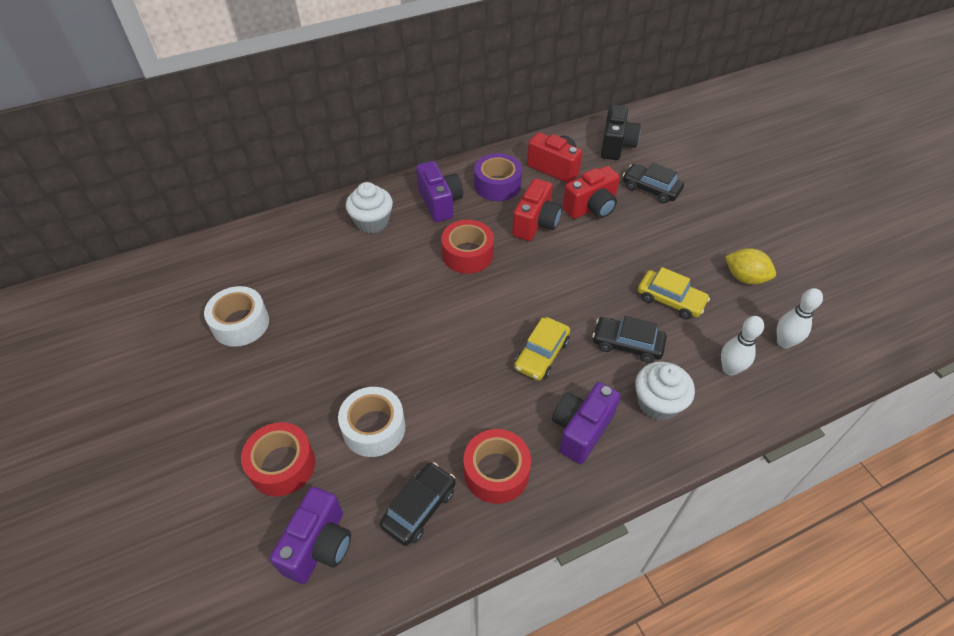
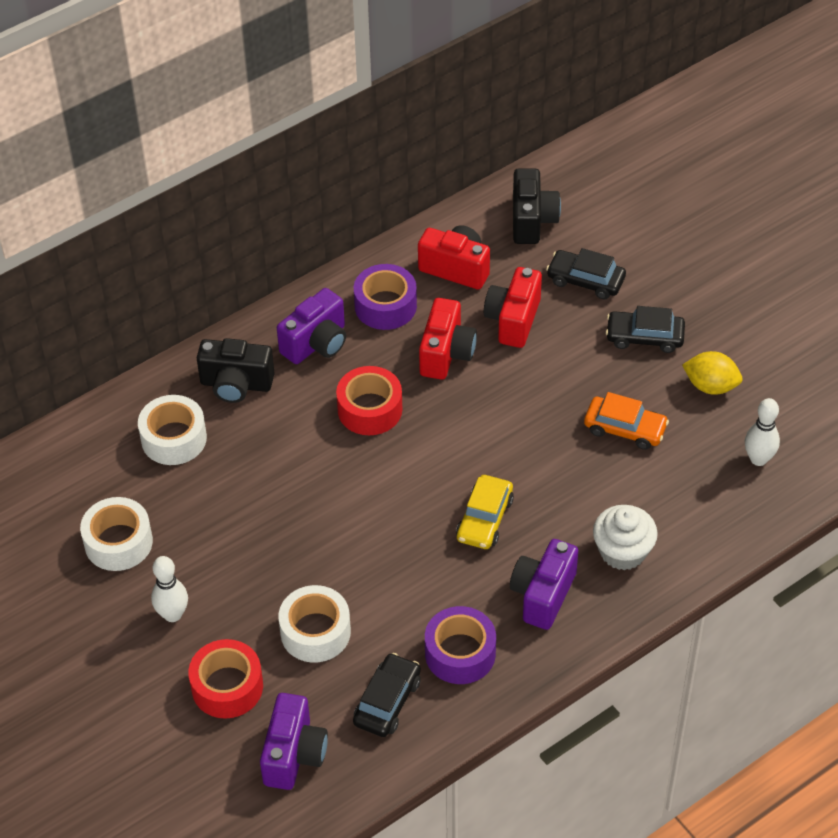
camera: 10 degrees left, 0 degrees up
(312, 252) = (174, 438): none -> white tape
(372, 222) = (236, 384): white cupcake -> black camera
(440, 203) = (316, 343): purple camera -> purple camera turned 75 degrees clockwise
(496, 472) = (460, 653): red tape -> purple tape
(591, 208) = (513, 320): red camera -> red camera turned 150 degrees clockwise
(627, 344) = (581, 491): black car -> black car (644, 337)
(670, 300) = (625, 429): yellow car -> orange car
(729, 369) = (699, 500): white bowling pin -> white bowling pin (173, 614)

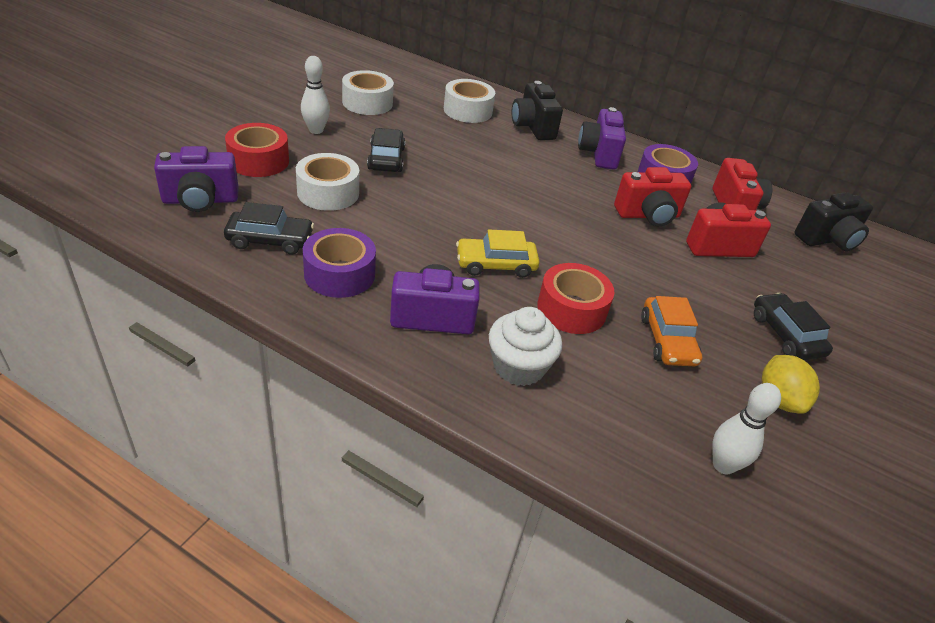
camera: 60 degrees right, 10 degrees down
(316, 343) = (598, 154): purple camera -> purple camera turned 75 degrees clockwise
(370, 409) = (560, 186): red tape -> red tape (571, 309)
(585, 280) = (804, 282): black car -> black car (386, 159)

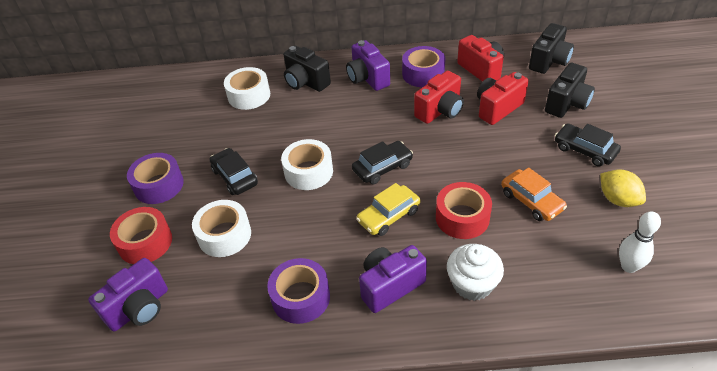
camera: 25 degrees left, 5 degrees up
(270, 240) = (226, 305): black car -> black car (382, 168)
(316, 130) = (159, 185): white bowling pin -> purple tape
(367, 103) = (171, 134): white tape -> white tape (308, 172)
(809, 285) = (567, 104): none -> black camera

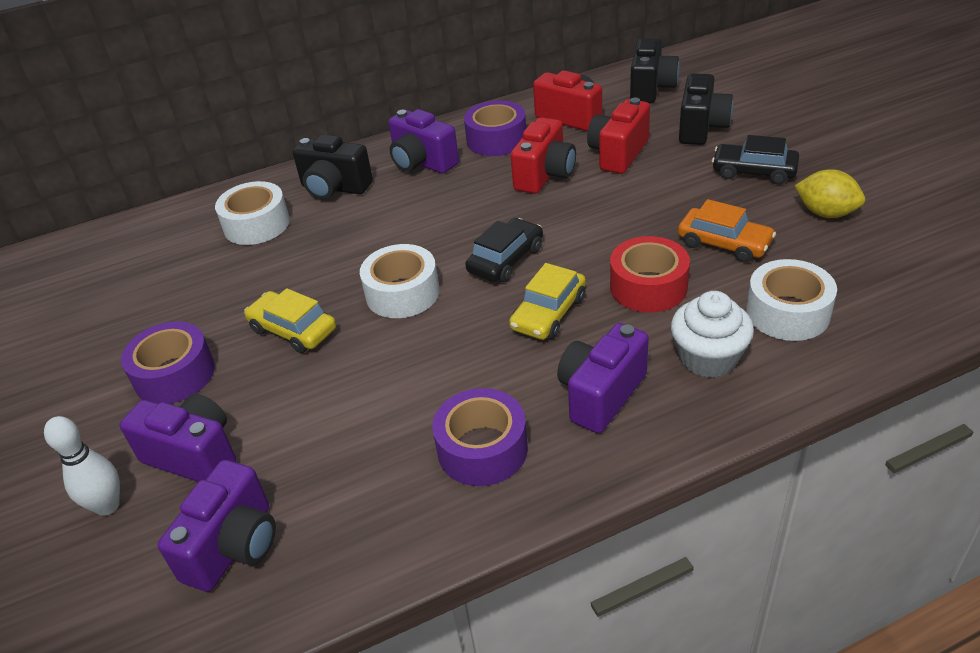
camera: 20 degrees left, 5 degrees down
(145, 242) = (194, 455): red tape -> purple camera
(224, 235) = (319, 407): white tape -> white tape (787, 313)
(235, 177) = (293, 330): black car -> yellow car
(628, 266) = (884, 280): white bowling pin -> white bowling pin (107, 506)

